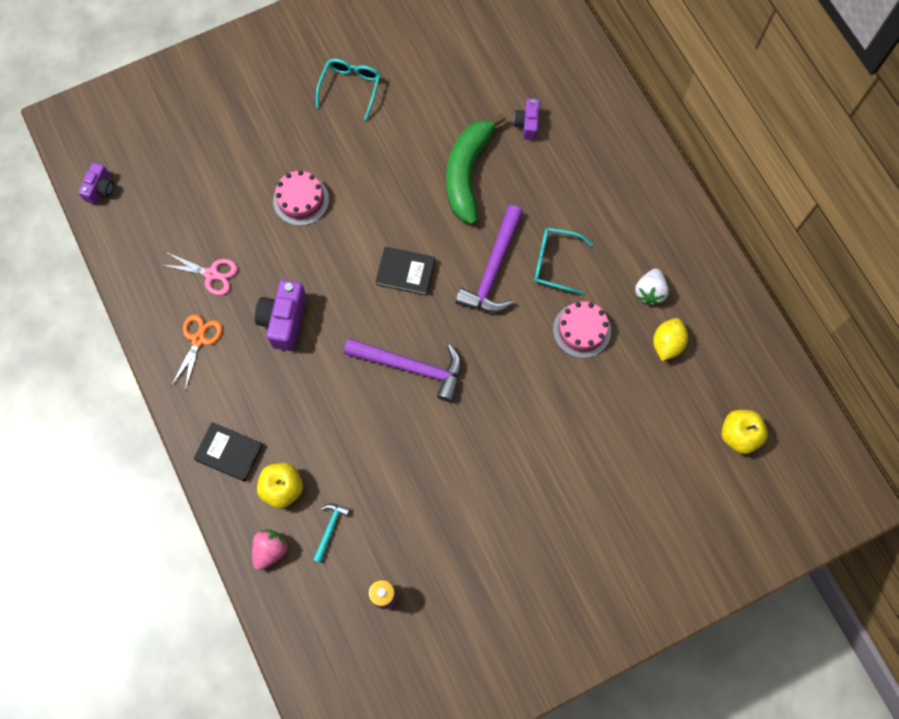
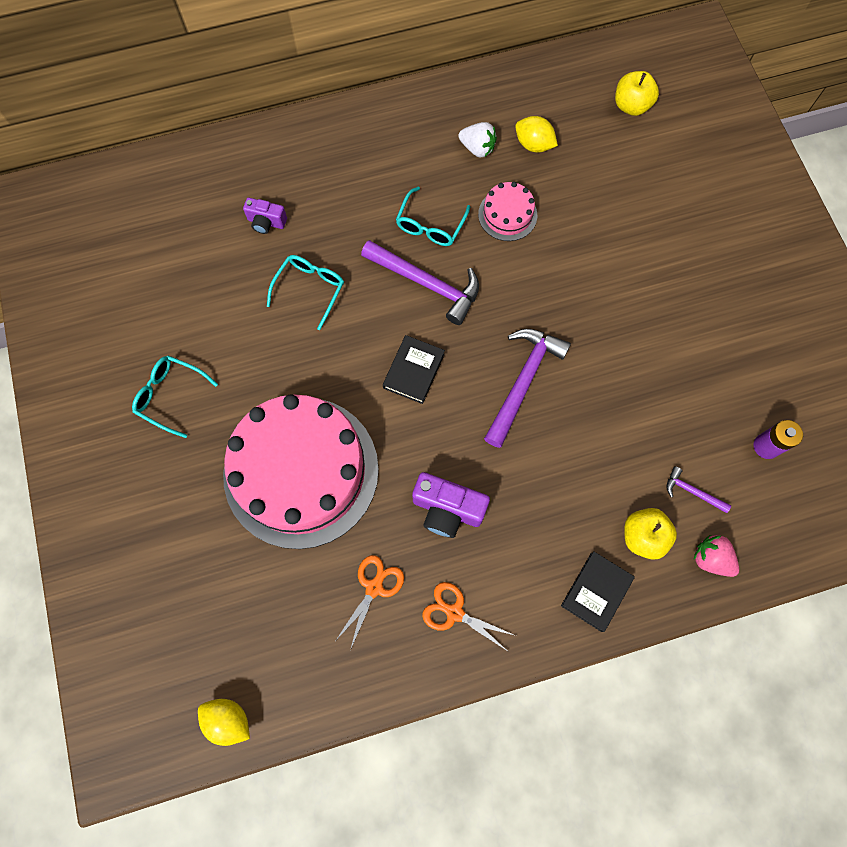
camera: 80 degrees left, 0 degrees up
(100, 189) = (228, 720): purple camera -> yellow lemon
(211, 274) = (374, 588): pink scissors -> orange scissors
(301, 200) = (301, 471): pink cake -> pink cake, size x2.35
(330, 529) = (692, 491): turquoise hammer -> purple hammer
(467, 173) = (309, 290): green banana -> turquoise glasses

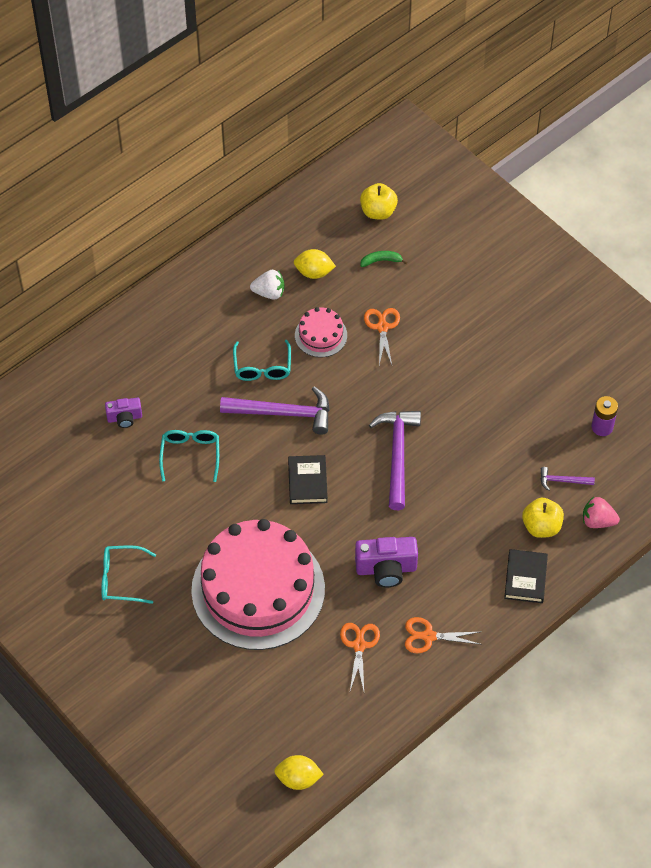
camera: 25 degrees left, 15 degrees down
(576, 232) = (382, 327): none -> orange scissors
(609, 159) = (381, 261): none -> green banana

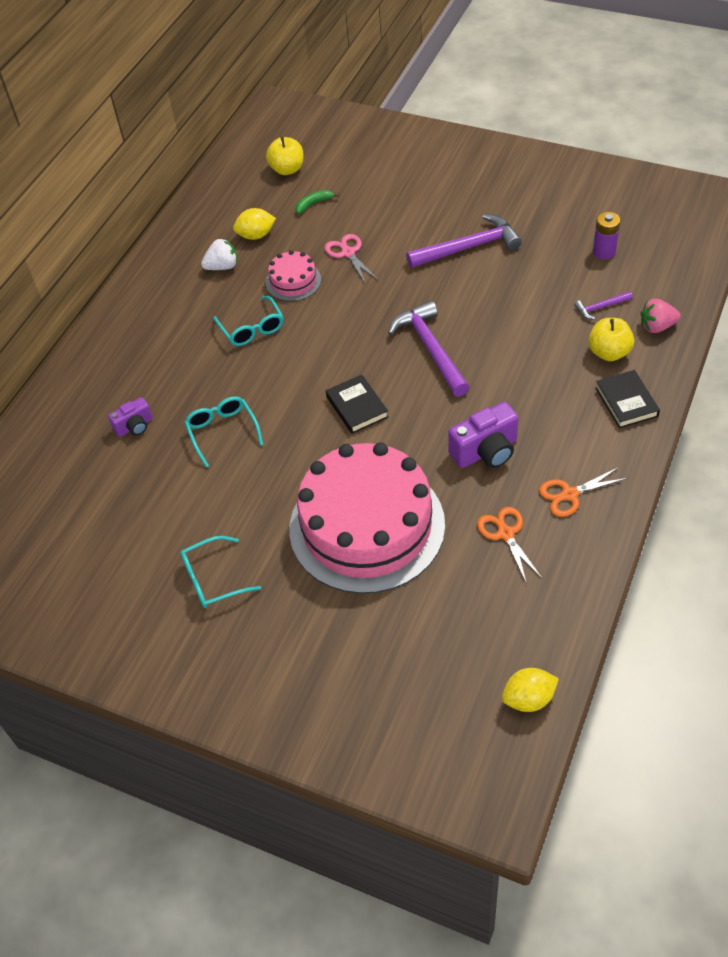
camera: 20 degrees left, 5 degrees down
(283, 413) = (296, 358): purple hammer -> purple hammer (468, 247)
(382, 327) = (348, 253): orange scissors -> pink scissors

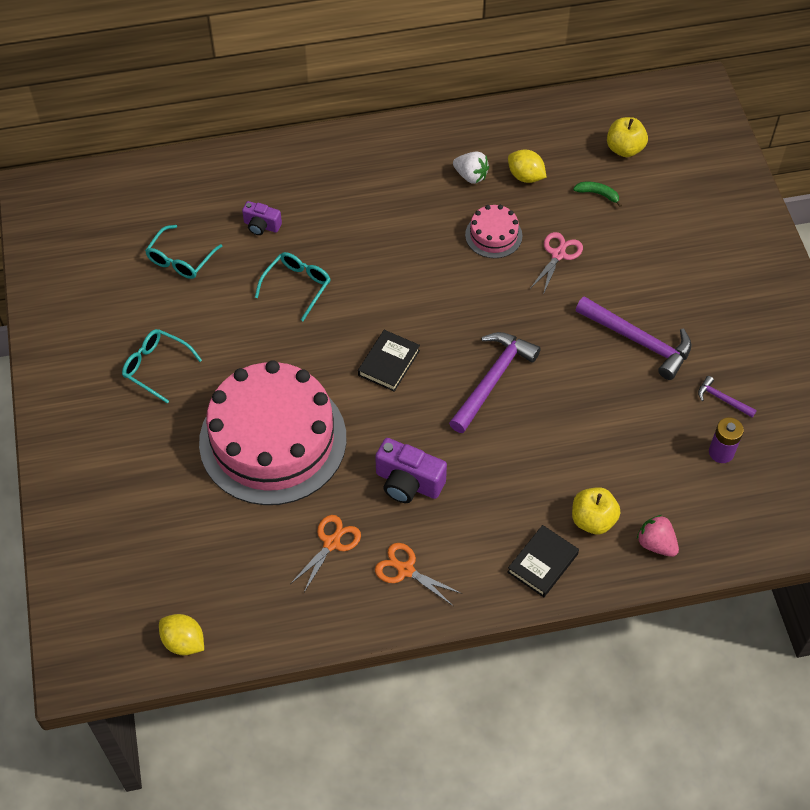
camera: 50 degrees right, 5 degrees up
(251, 328) = (418, 239): turquoise glasses -> turquoise glasses (181, 259)
(600, 307) = (645, 485): purple hammer -> purple hammer (722, 399)

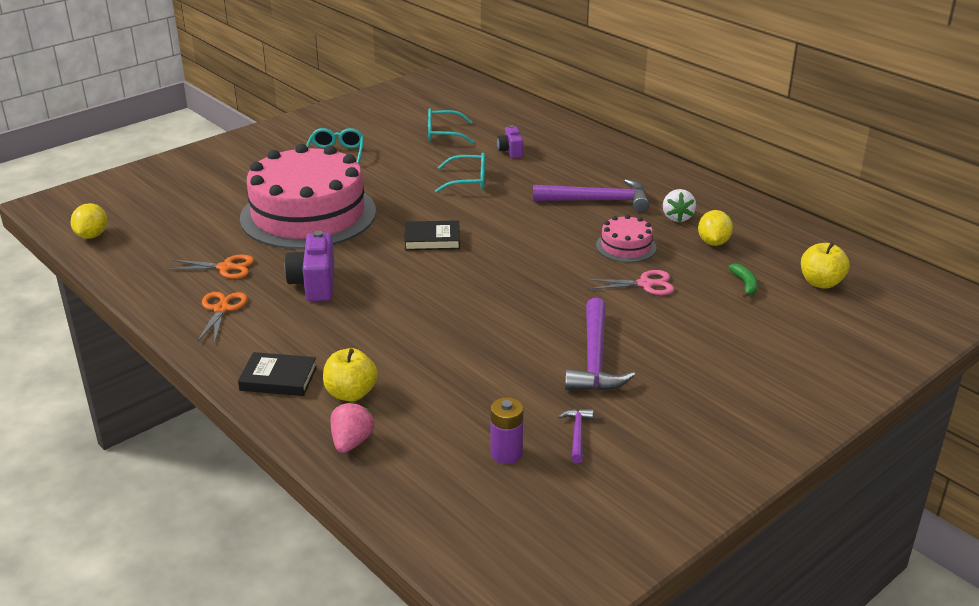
camera: 60 degrees right, 25 degrees down
(493, 379) = (464, 292): purple hammer -> purple hammer (598, 201)

